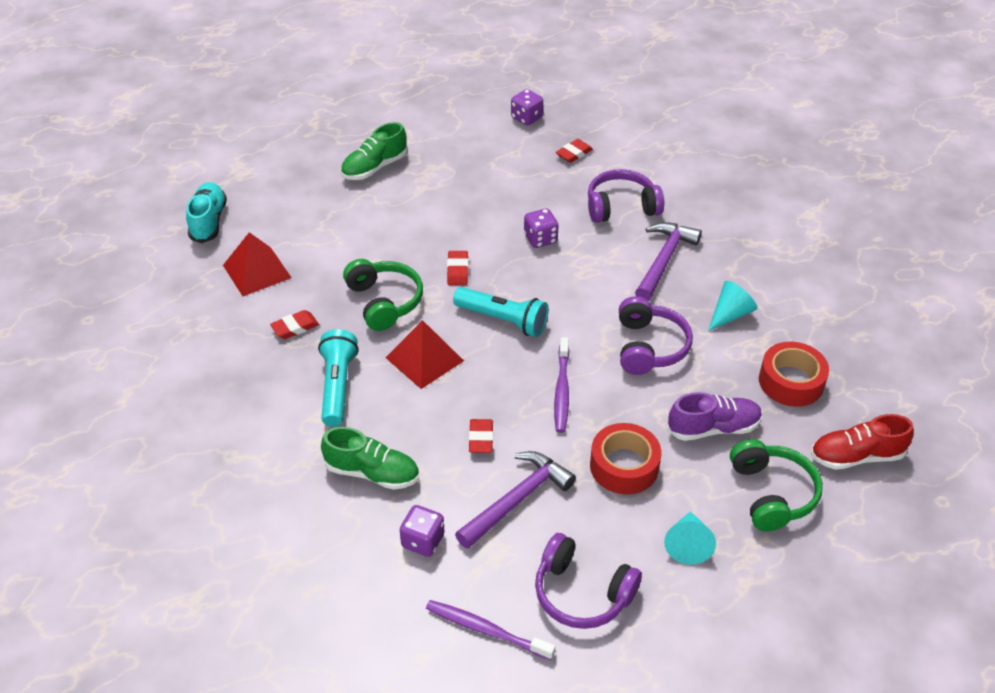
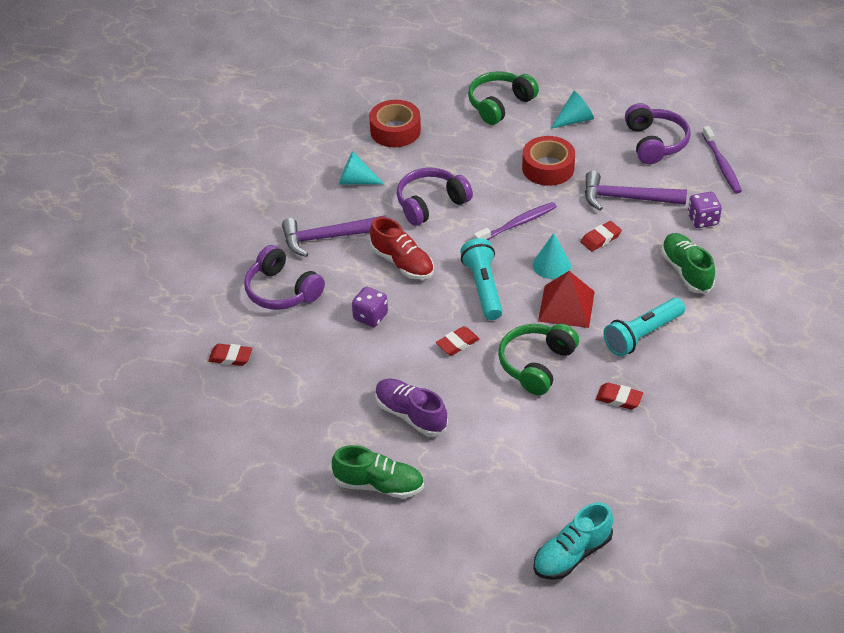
camera: 125 degrees left, 0 degrees up
(257, 271) = (590, 469): red pyramid -> none
(483, 380) = (551, 265): none -> turquoise cone
(526, 118) = (200, 420): purple dice -> none
(713, 428) = (474, 146): purple shoe -> purple shoe (410, 415)
(856, 456) = (432, 85): red shoe -> red shoe (402, 263)

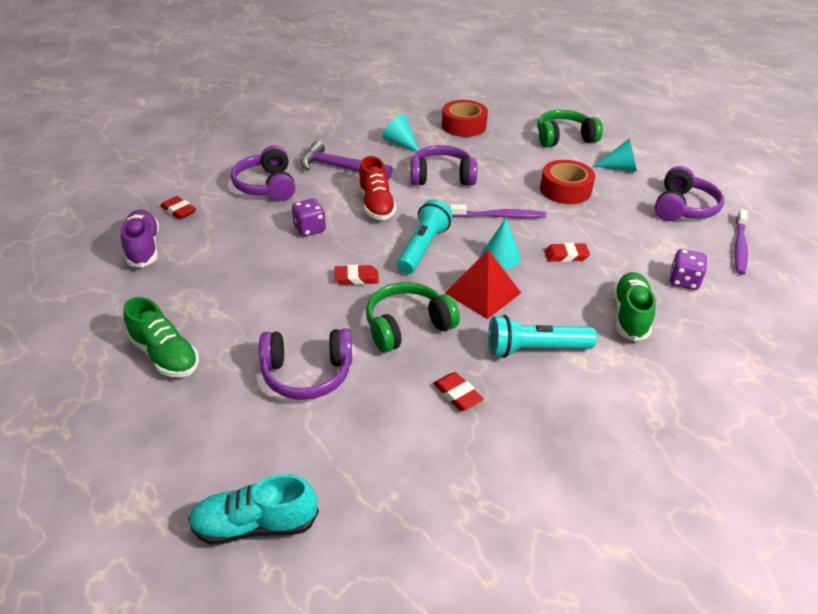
camera: 30 degrees right, 5 degrees down
(410, 415) = (256, 313): purple shoe -> purple shoe (143, 248)
(501, 440) = (307, 373): none -> purple headphones
(627, 198) = (619, 236): purple hammer -> none

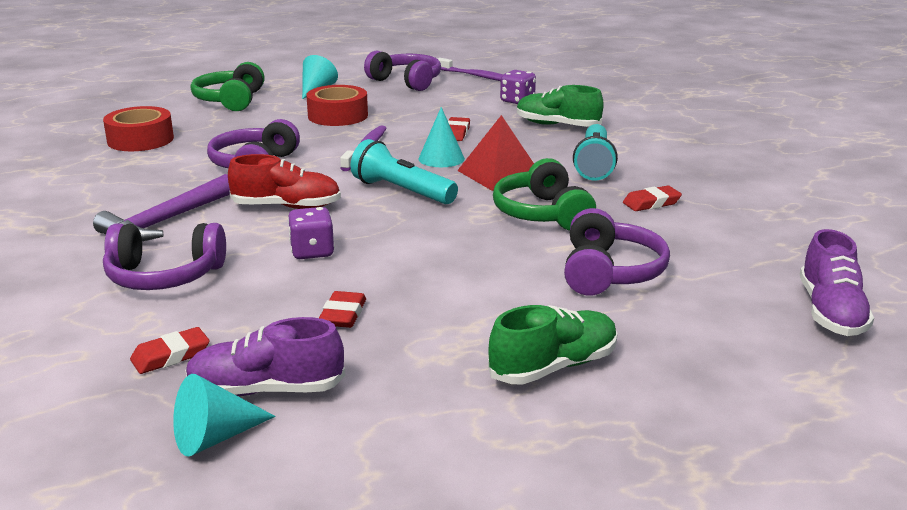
camera: 75 degrees left, 15 degrees down
(255, 525) = (830, 312): turquoise shoe -> purple shoe
(356, 278) = (441, 232): red eraser -> red eraser (343, 315)
(400, 143) = (142, 178): turquoise cone -> turquoise cone (215, 437)

